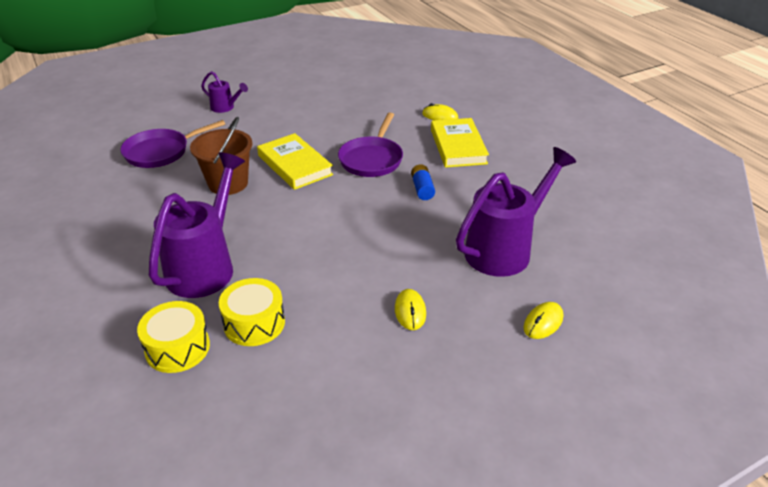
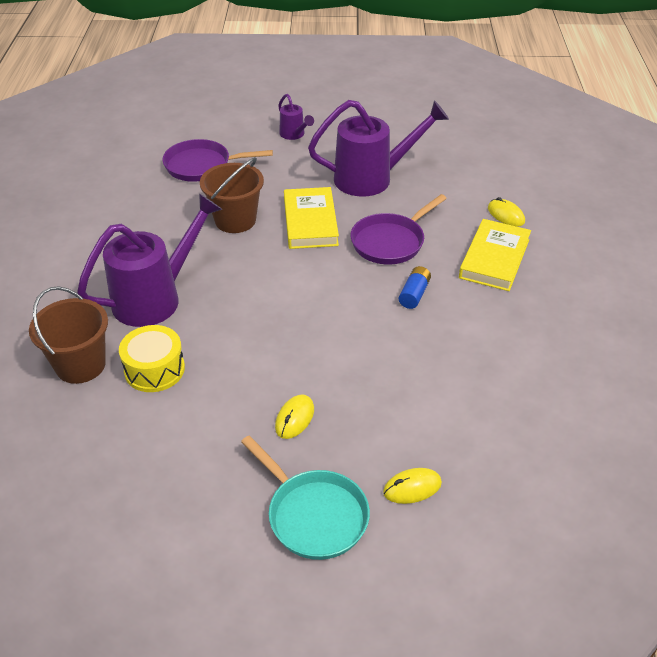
camera: 30 degrees right, 5 degrees up
(177, 348) = (80, 365): yellow drum -> brown bucket
(489, 376) = (313, 515): none -> turquoise pan
(504, 249) = (441, 394): purple watering can -> purple watering can (371, 178)

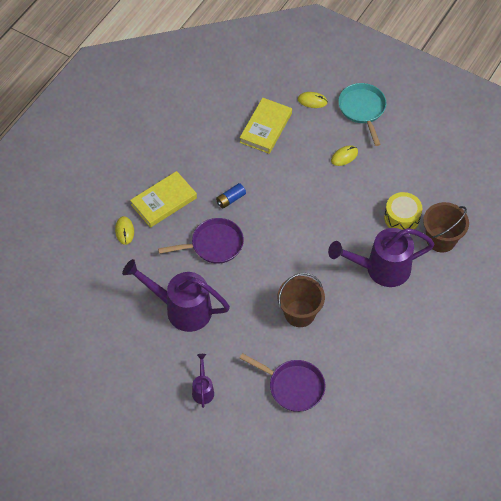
camera: 150 degrees left, 15 degrees up
(310, 222) = (252, 287): yellow book -> yellow book (266, 128)

